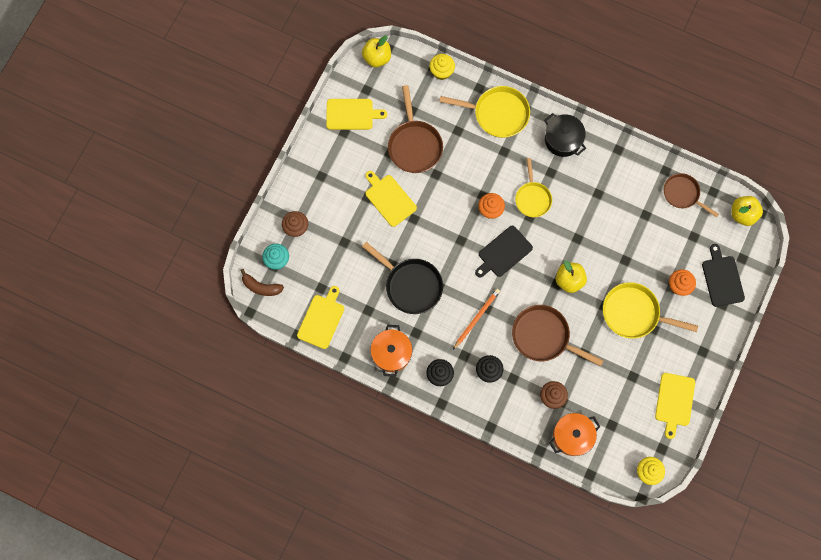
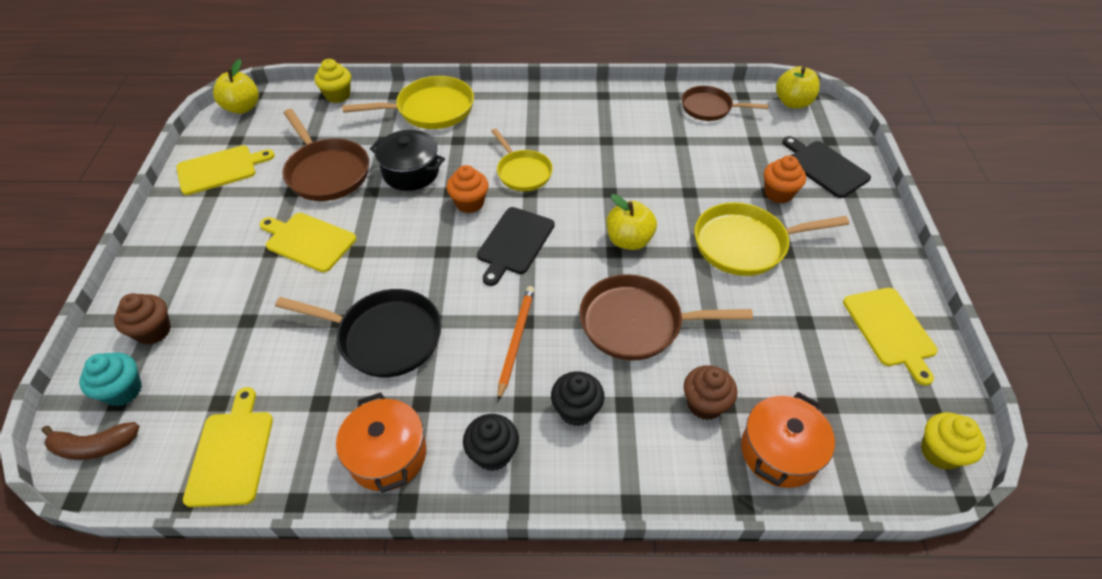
camera: 25 degrees left, 25 degrees down
(562, 140) = (528, 107): black pot -> black pot (411, 172)

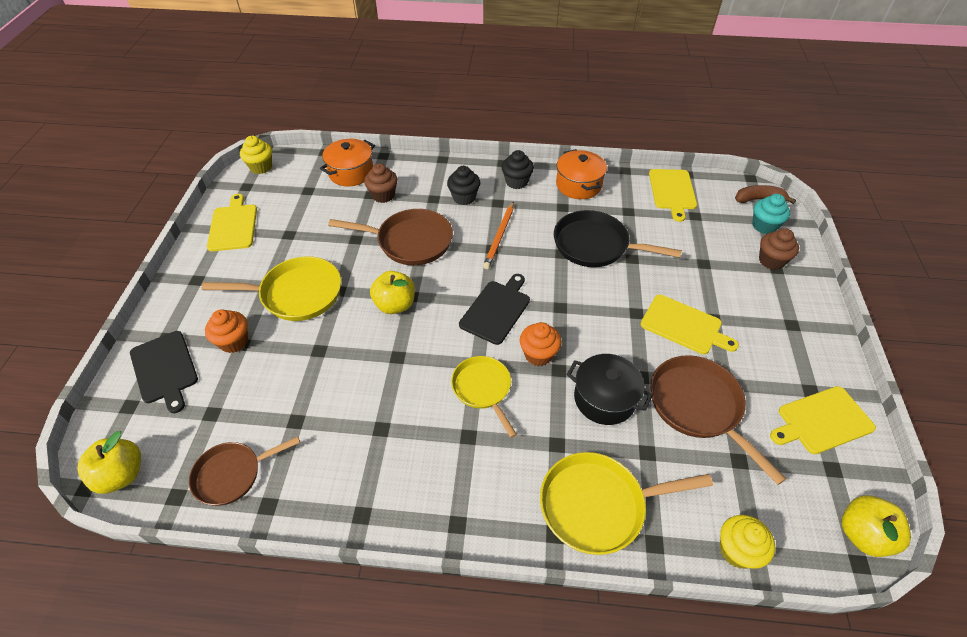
camera: 175 degrees left, 0 degrees up
(710, 108) = (232, 474): brown pan -> brown pan turned 135 degrees clockwise

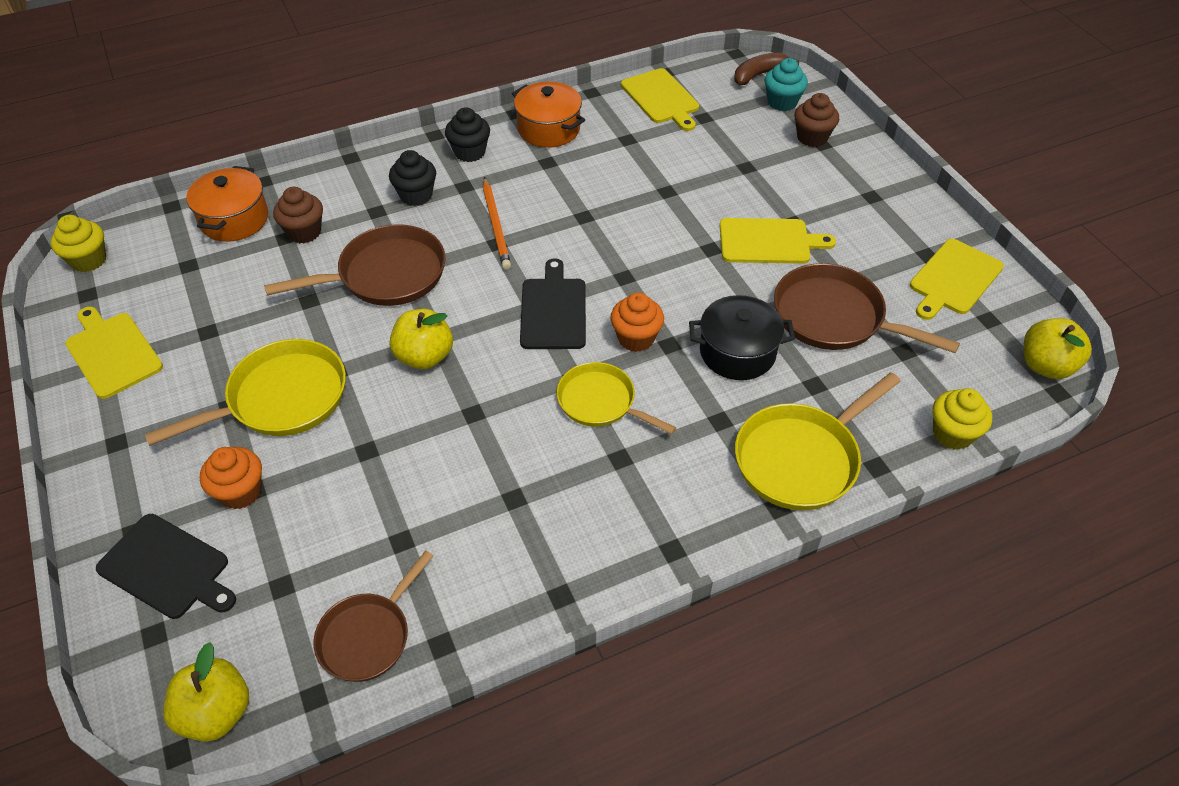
camera: 30 degrees left, 0 degrees up
(595, 245) = (617, 192): black pan -> none

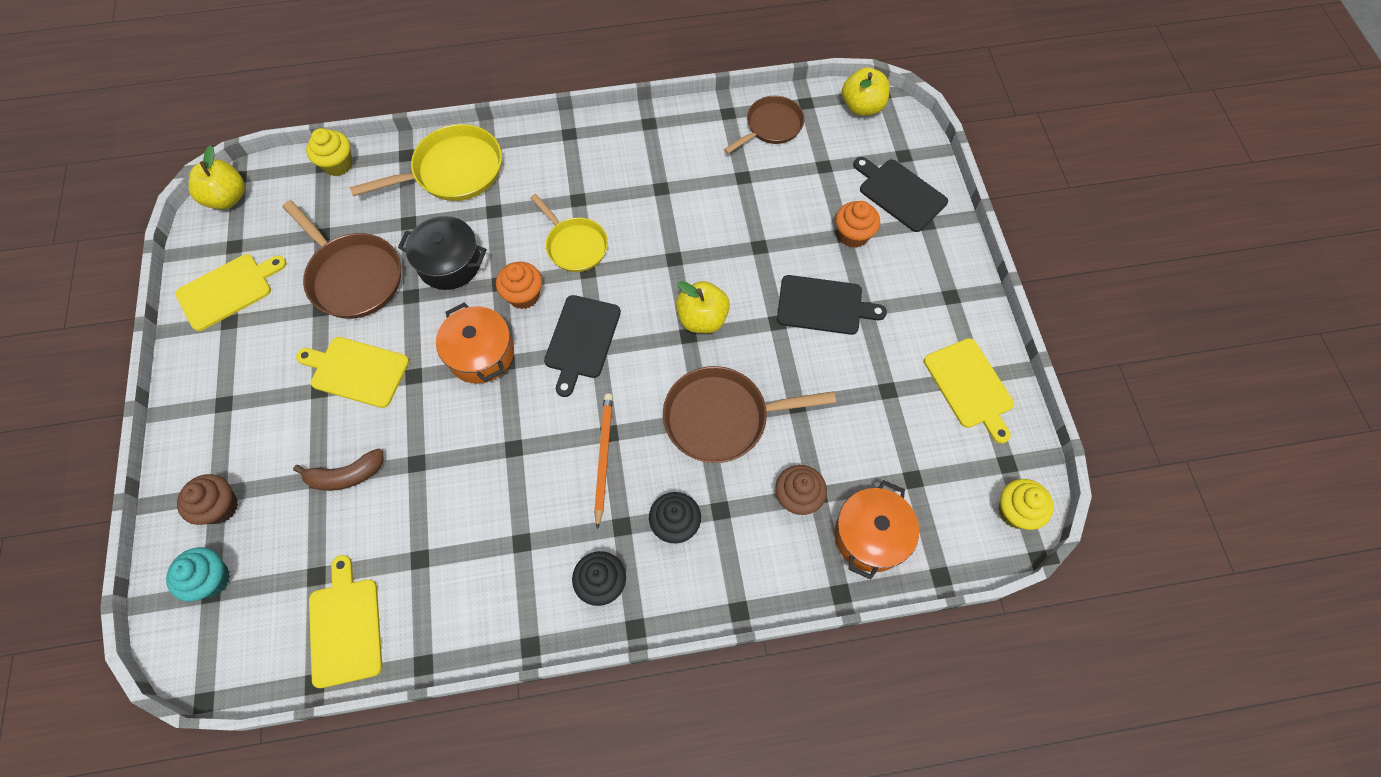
camera: 165 degrees left, 15 degrees up
(280, 399) = (823, 305): yellow pan -> black cutting board
(548, 129) = (500, 602): orange pot -> orange pot (481, 354)
(759, 75) = (203, 644): brown banana -> brown banana (346, 475)

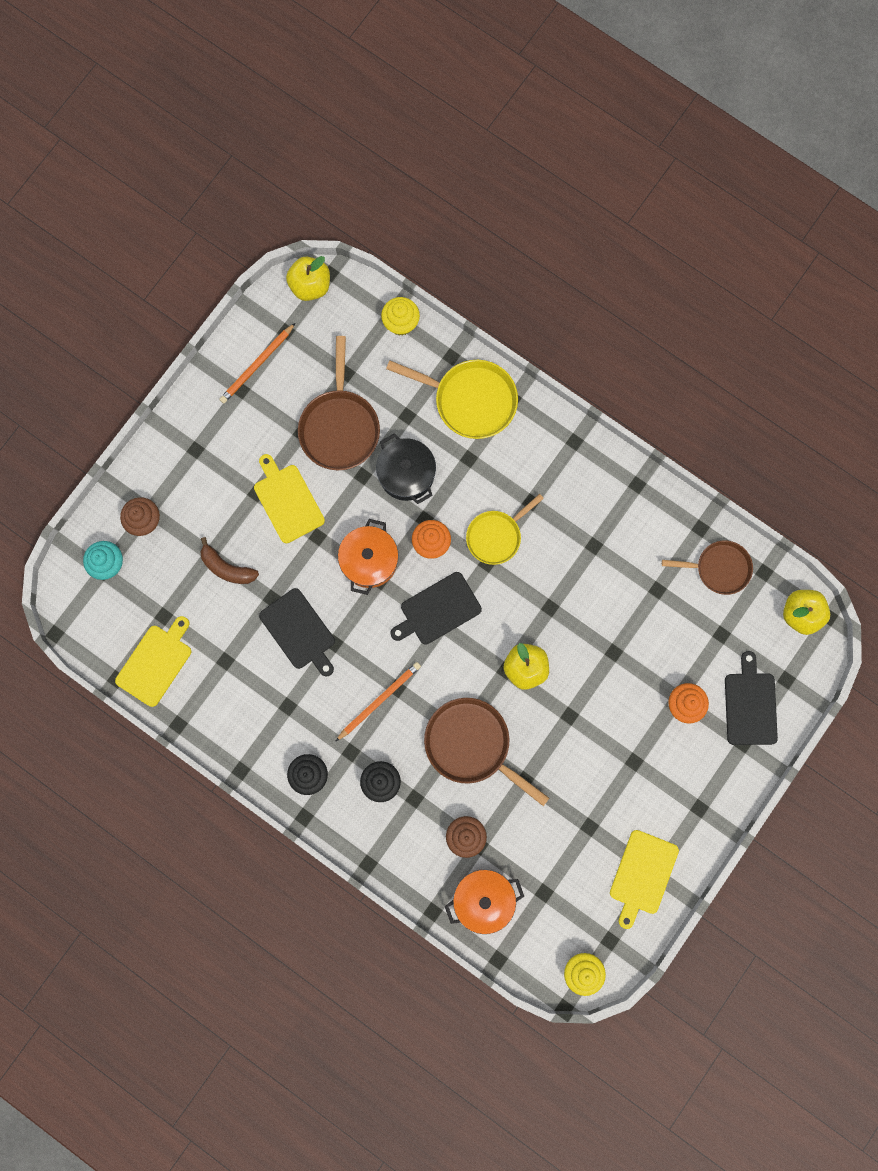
camera: 45 degrees right, 15 degrees up
(228, 290) = (257, 365): yellow cutting board -> orange pencil
(574, 245) = (496, 536): yellow pan -> yellow pan turned 45 degrees clockwise
(823, 305) = (610, 734): black cutting board -> black cutting board (299, 631)

